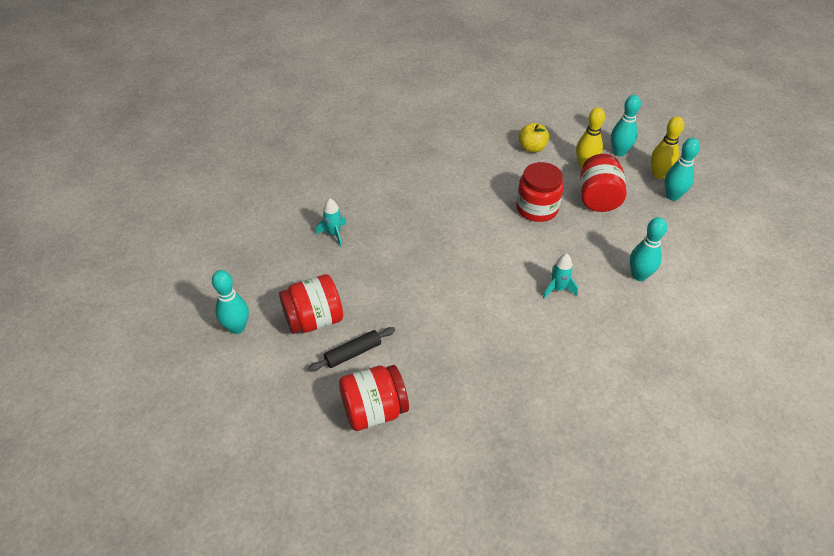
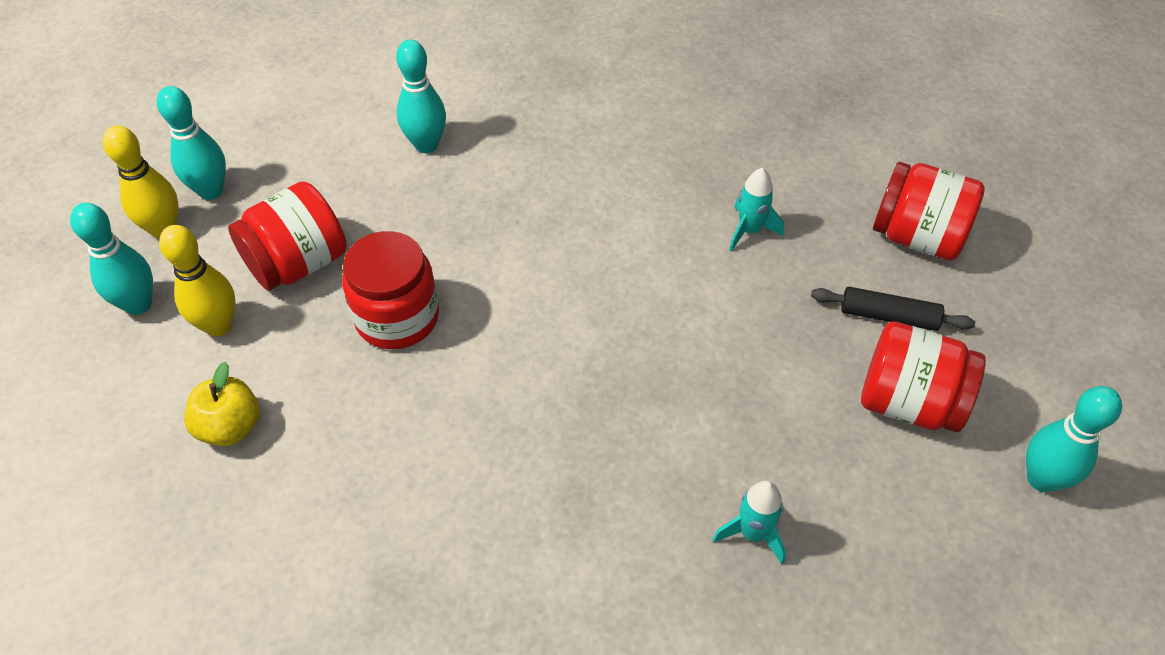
camera: 135 degrees left, 5 degrees up
(558, 289) = (539, 200): turquoise rocket -> turquoise rocket (749, 230)

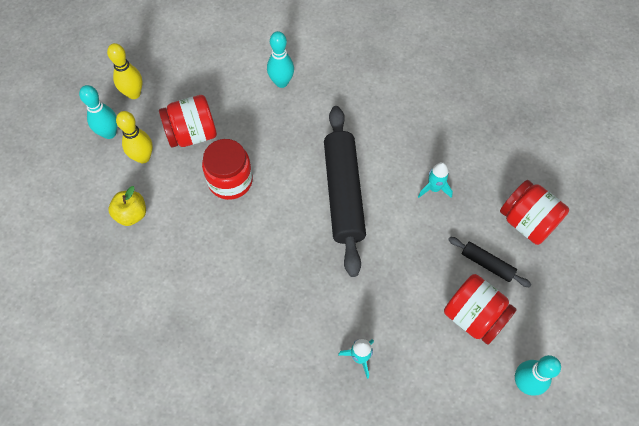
camera: 20 degrees right, 10 degrees up
(211, 191) = (163, 77): turquoise bowling pin -> none
(604, 280) = (343, 193): none -> black rolling pin

